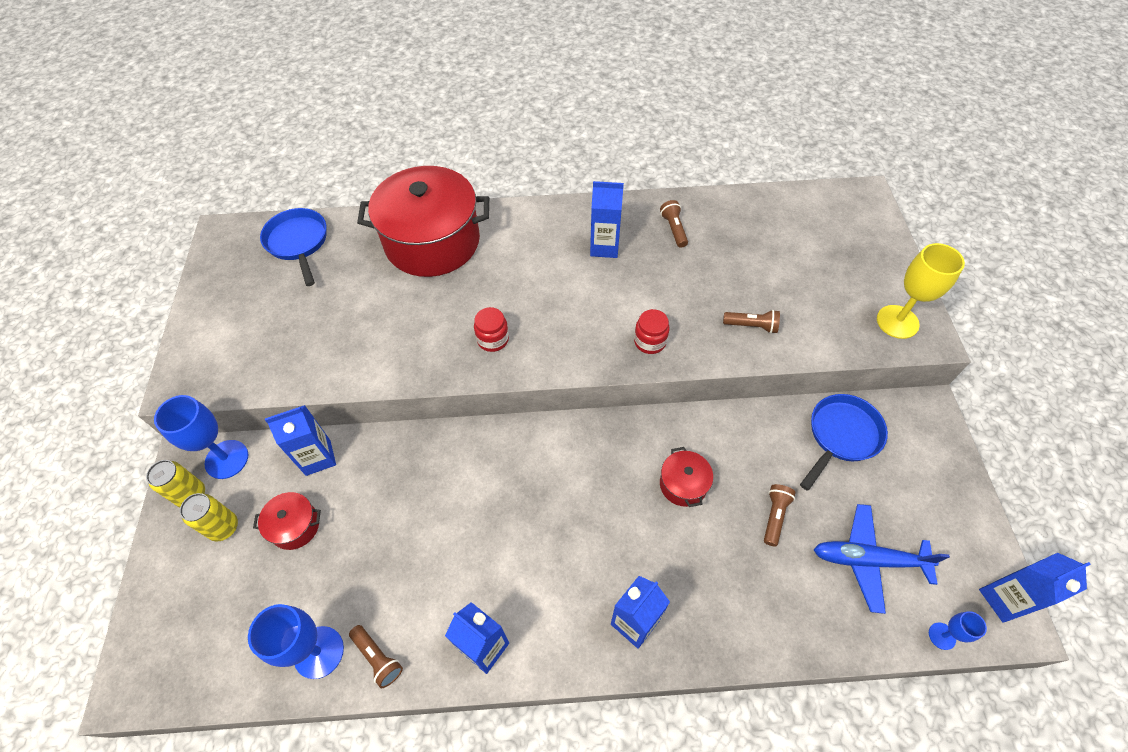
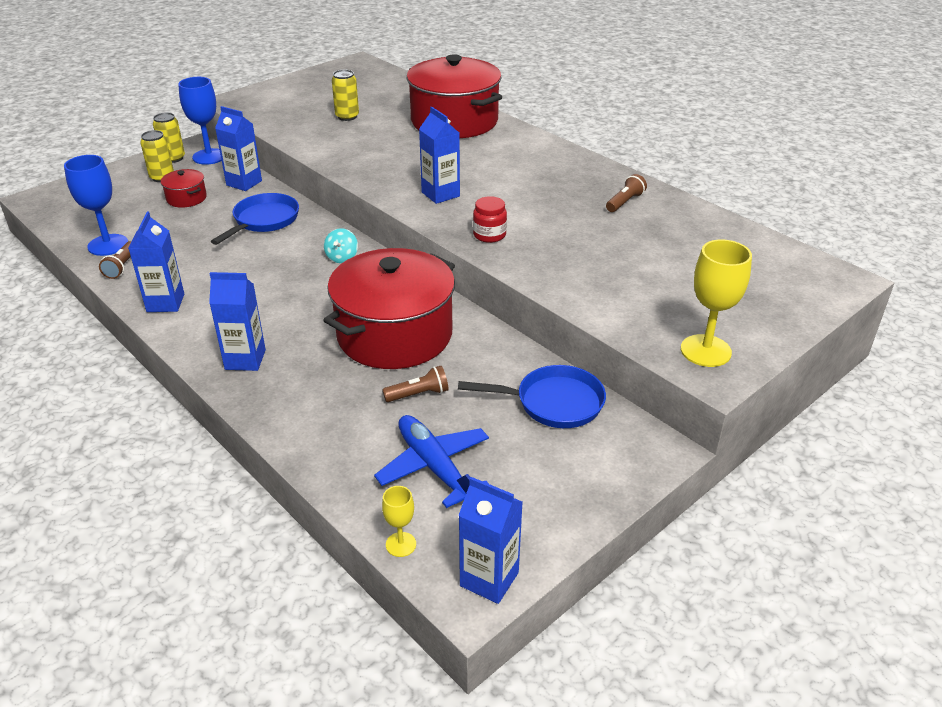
camera: 50 degrees right, 20 degrees down
(298, 243) = (385, 84): blue pan -> blue pan (263, 221)
(333, 310) = (347, 117): none -> yellow can
(493, 339) = (400, 175): red jar -> none
(533, 453) = (342, 257): none -> turquoise spinning top
(604, 247) = (555, 181): blue carton -> blue carton (440, 194)
(683, 484) = (394, 335): red pot -> red pot, size x2.34
(751, 326) = (577, 274): brown flashlight -> none
(942, 636) = (401, 544): blue goblet -> yellow goblet

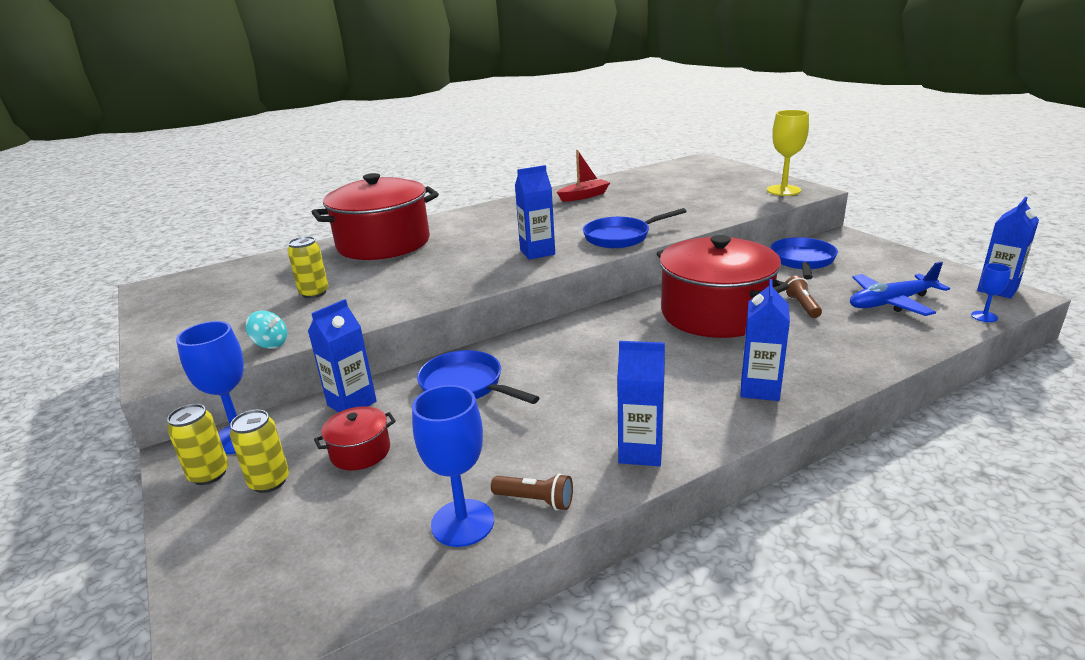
camera: 75 degrees left, 10 degrees down
(342, 257) = (572, 337): turquoise spinning top -> turquoise spinning top (270, 344)
(401, 544) = (984, 316): yellow goblet -> blue goblet
(489, 235) = (621, 237): red jar -> blue pan
(625, 202) = (584, 196): brown flashlight -> red boat

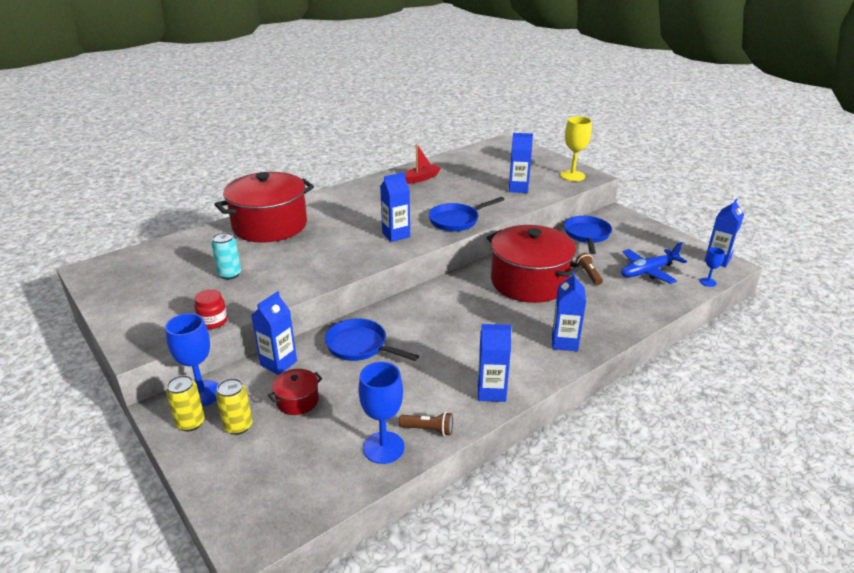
camera: 10 degrees left, 5 degrees up
(270, 344) = (213, 321): turquoise spinning top -> red jar
(314, 293) = (230, 274): yellow can -> turquoise can
(708, 204) = (518, 188): none -> blue carton

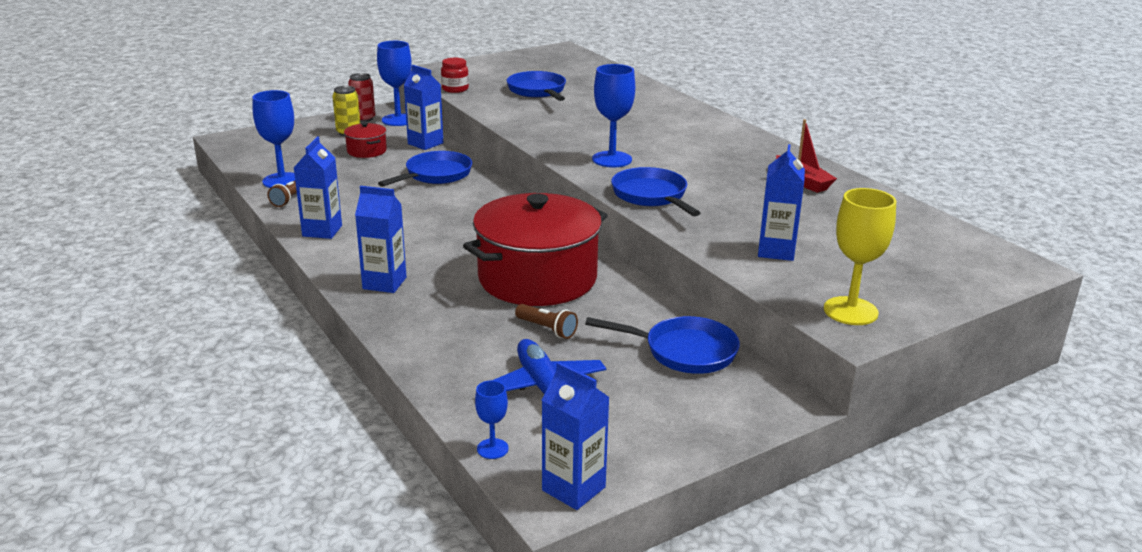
camera: 95 degrees right, 5 degrees down
(190, 423) = (363, 118): yellow can -> red can
(230, 274) = (537, 91): turquoise can -> blue pan
(270, 225) = (644, 103): red pot -> none
(396, 235) = (612, 159): blue carton -> blue goblet
(588, 274) = (547, 329): brown flashlight -> brown flashlight turned 45 degrees clockwise

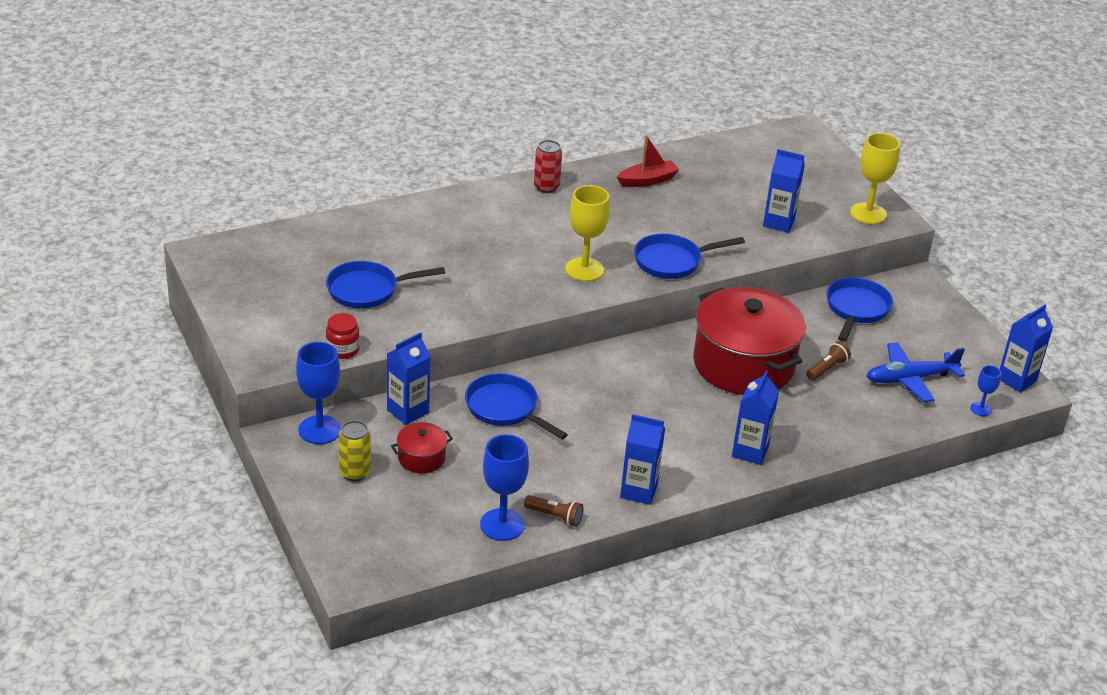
camera: 85 degrees left, 10 degrees up
(363, 118) = (305, 459): red can -> red can (546, 187)
(612, 159) = (584, 269): blue goblet -> yellow goblet

